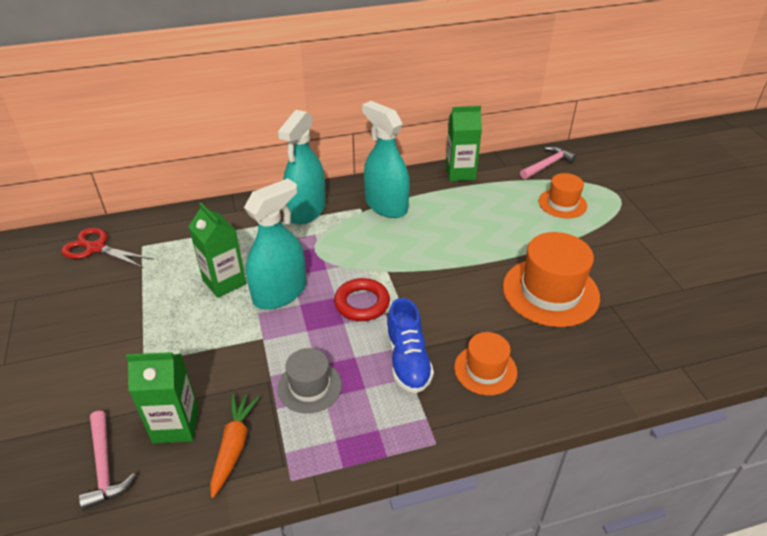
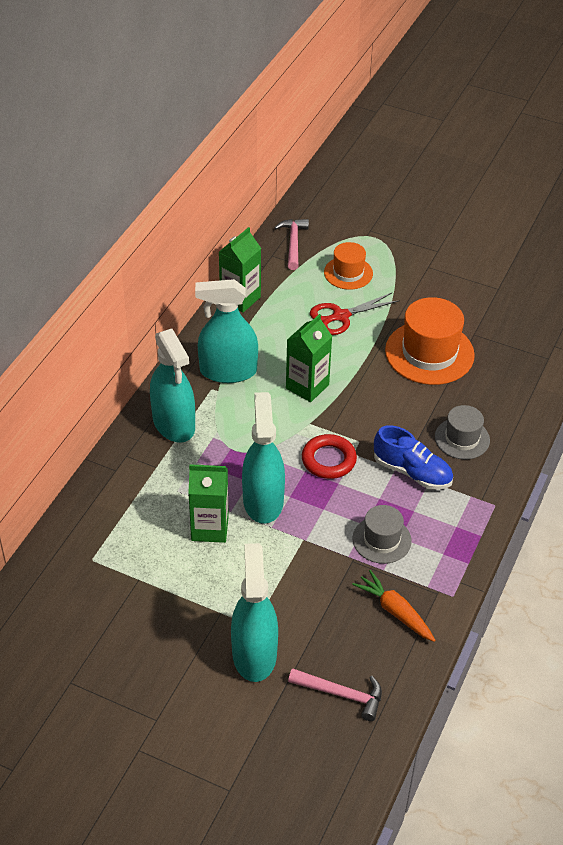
camera: 50 degrees left, 5 degrees up
(95, 248) = (55, 594): red scissors -> red scissors (340, 316)
(112, 381) = (254, 654): none -> turquoise spray bottle
(176, 425) = (342, 635): green carton -> green carton (307, 386)
(485, 370) = (462, 438): orange hat -> grey hat

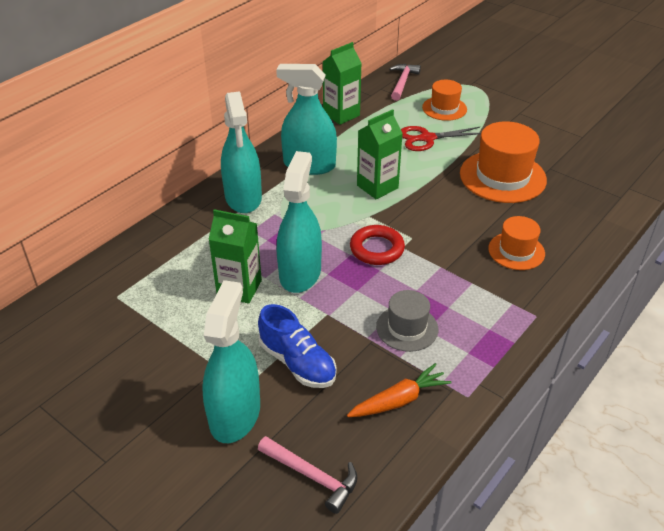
camera: 15 degrees right, 5 degrees down
(395, 611) = (399, 400): orange carrot -> orange carrot turned 90 degrees clockwise
(412, 472) = (457, 272): blue shoe -> blue shoe (297, 363)
(462, 438) = (516, 251): grey hat -> orange hat

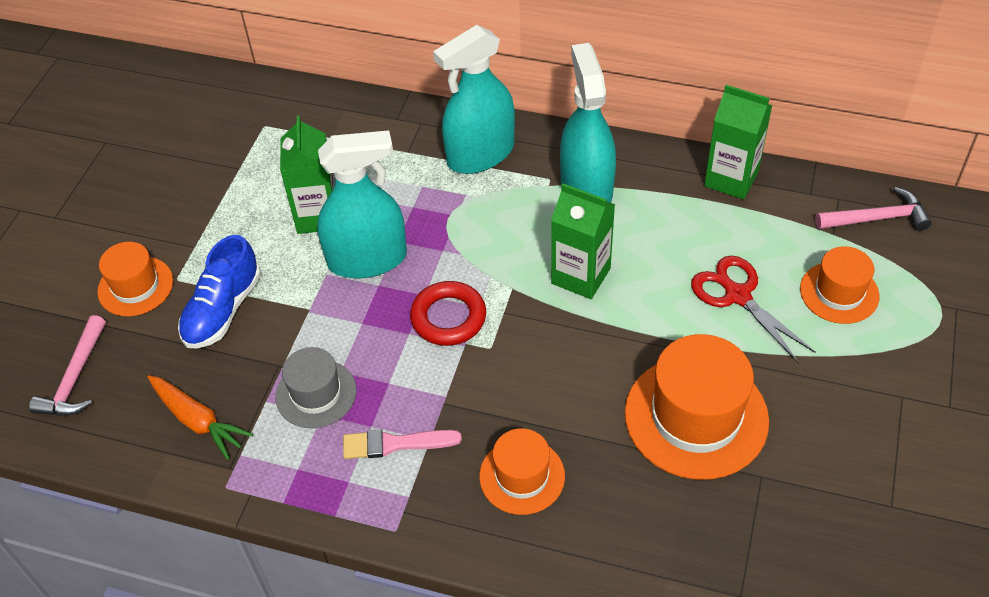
camera: 70 degrees right, 10 degrees up
(235, 414) = (135, 286): turquoise spray bottle -> orange hat
(468, 299) = (395, 444): none -> pink brush

